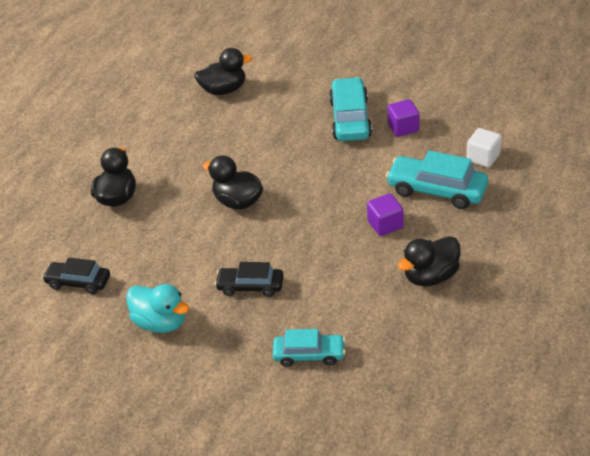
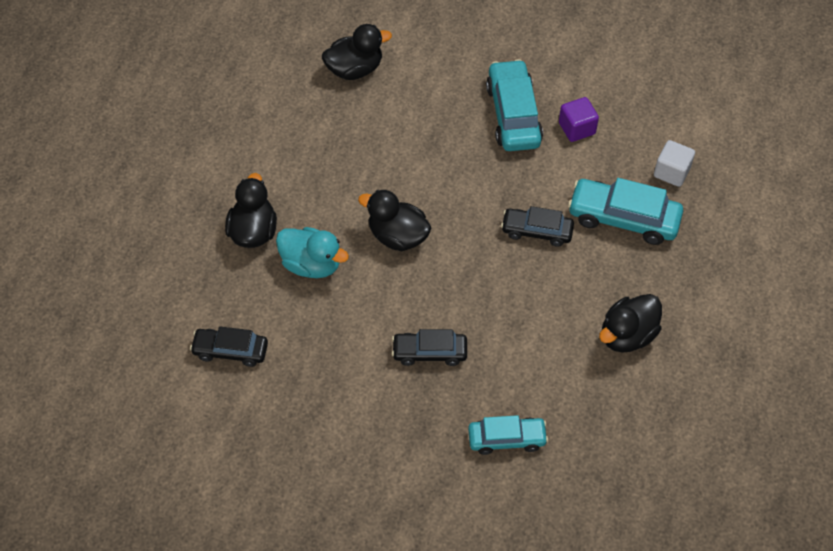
camera: 10 degrees left, 15 degrees up
(161, 322) = (336, 402): turquoise duck -> turquoise duck (312, 264)
(359, 199) = (537, 231): none -> black car
(385, 224) = (570, 266): purple cube -> none

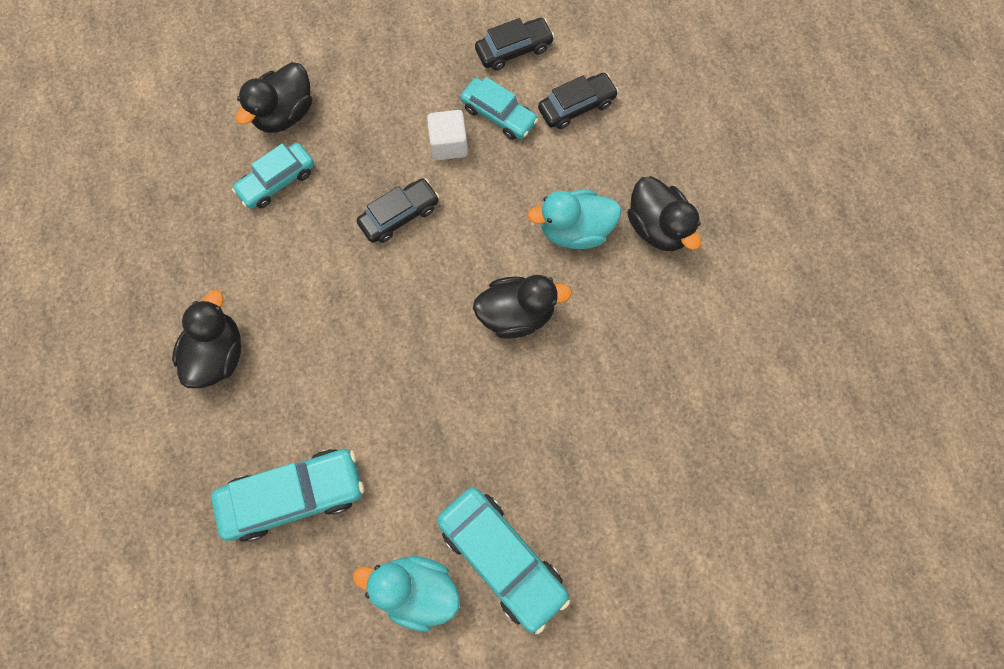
camera: 145 degrees right, 15 degrees up
(295, 382) = (498, 115): none -> turquoise car
(355, 69) = (725, 495): black duck -> black duck (285, 114)
(537, 231) = (379, 415): black car -> black car (514, 50)
(576, 128) = (416, 589): purple cube -> turquoise duck
(671, 172) = (270, 601): white cube -> white cube (448, 144)

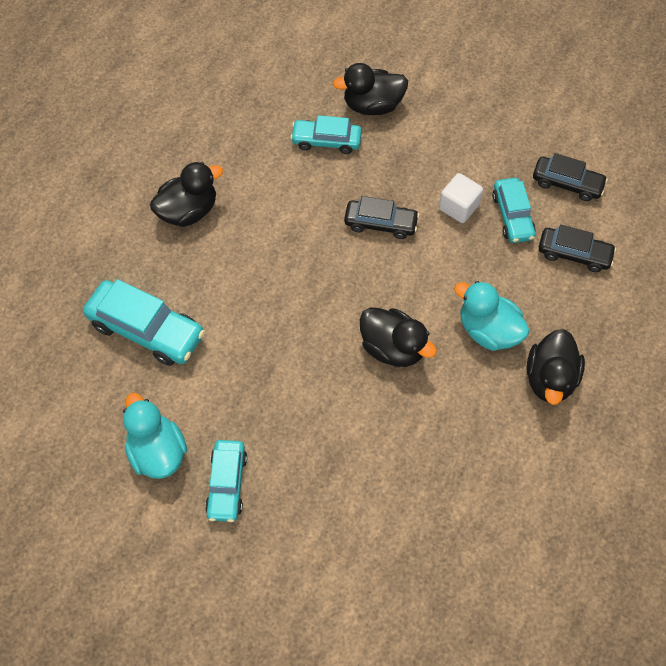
camera: 45 degrees right, 10 degrees down
(502, 557) = (227, 484): turquoise car -> turquoise car, size x0.64

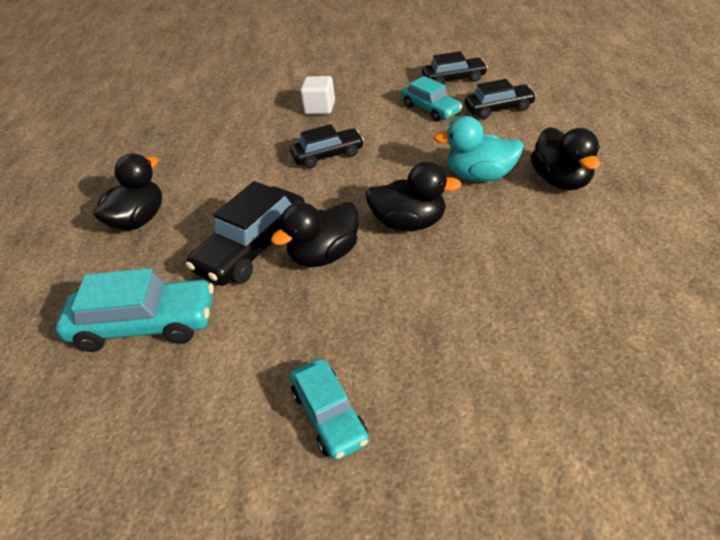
camera: 25 degrees left, 20 degrees down
(158, 451) = (223, 428): turquoise duck -> none
(259, 299) = (253, 248): none -> black car
(326, 141) = (241, 130): turquoise car -> none
(372, 105) = (265, 99): black duck -> black duck (324, 255)
(458, 207) = (384, 121): white cube -> white cube (319, 108)

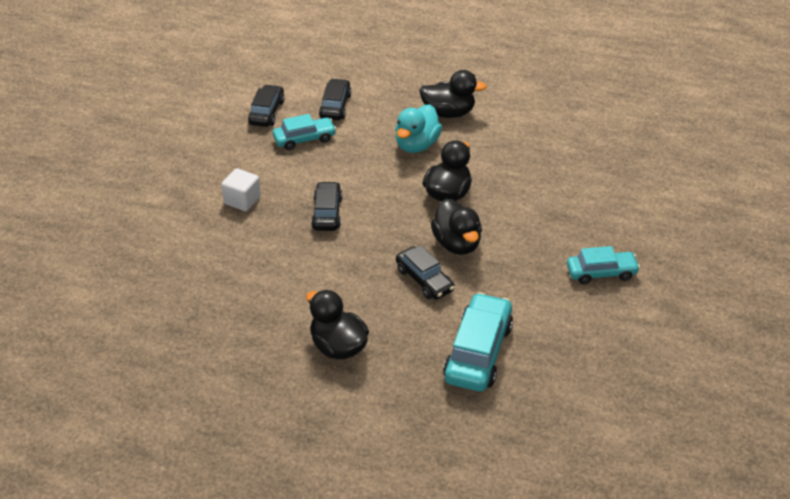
camera: 75 degrees left, 0 degrees up
(253, 248) = (424, 280): black car -> black car, size x0.64

